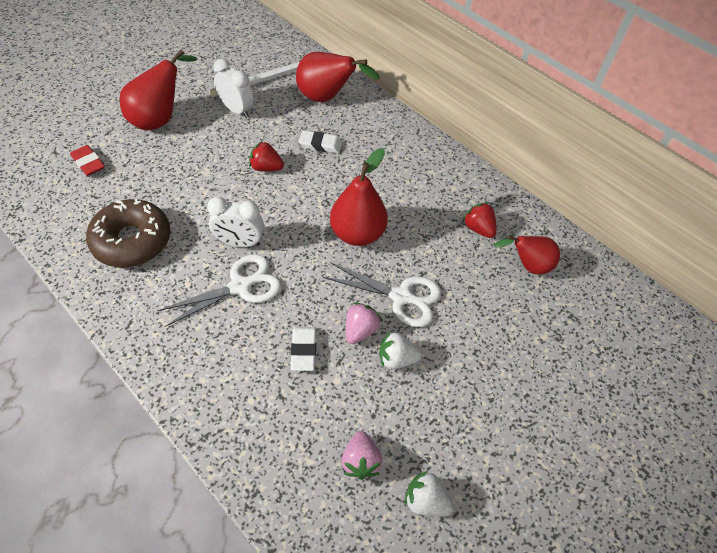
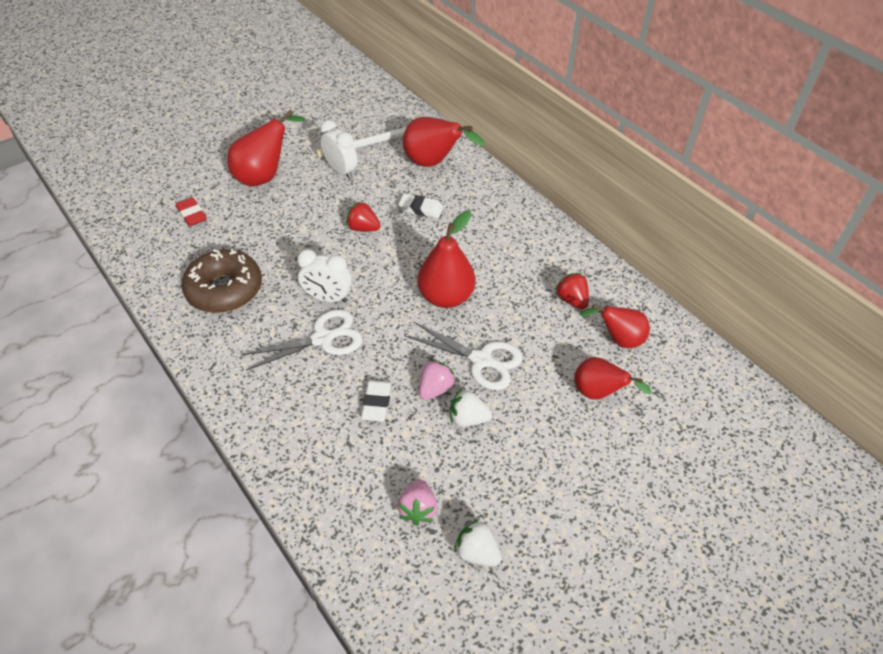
camera: 10 degrees right, 5 degrees down
(517, 321) = (598, 393): none -> red pear

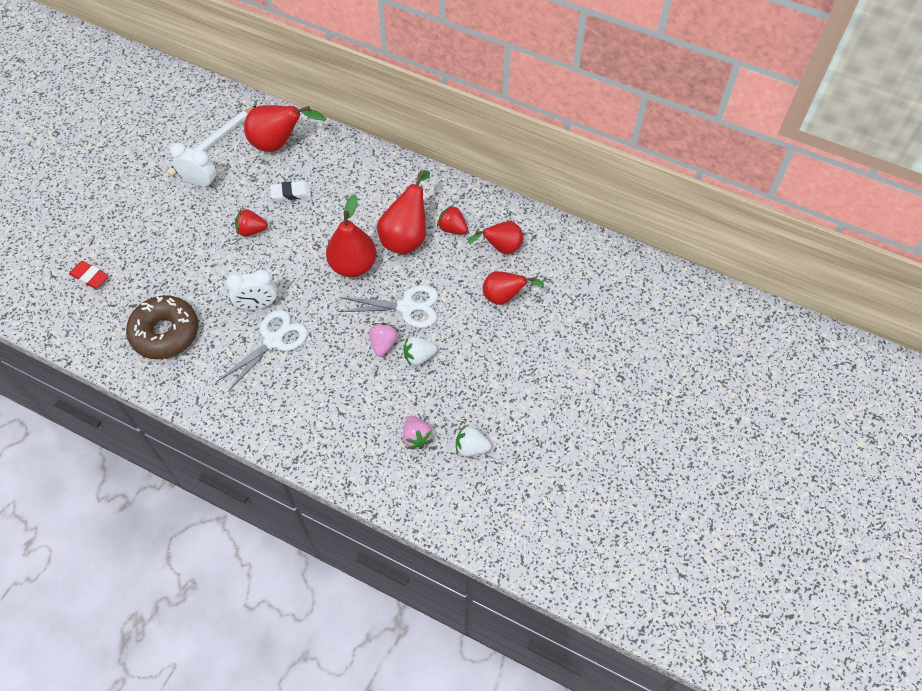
camera: 25 degrees left, 10 degrees up
(264, 176) = (133, 213): red pear -> red pear (406, 237)
(376, 403) = (345, 374): white eraser -> none

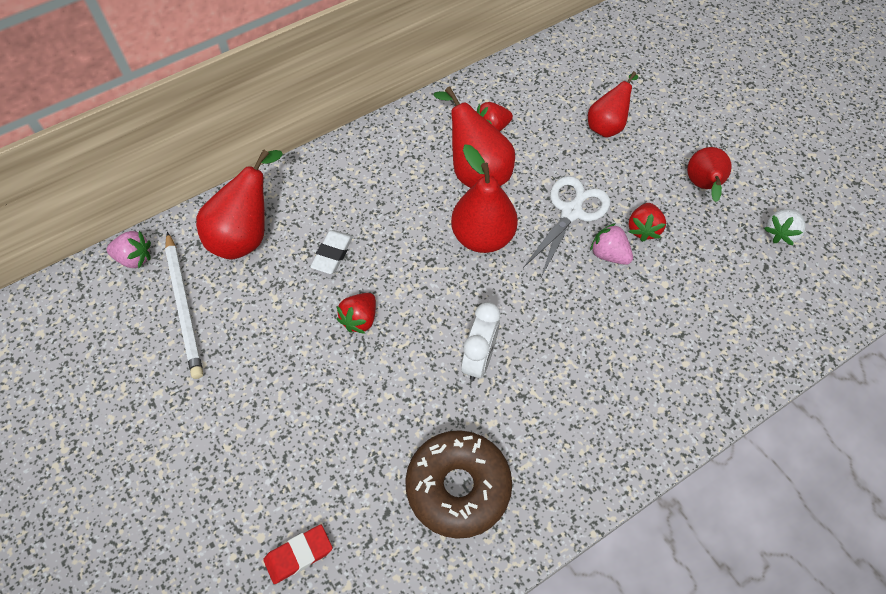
camera: 60 degrees left, 0 degrees up
(200, 182) = (238, 346): white clock -> none
(273, 341) = (543, 363): white scissors -> none
(416, 437) = (747, 276): pink strawberry -> pink strawberry (134, 258)
(419, 356) = (643, 229): white strawberry -> red strawberry
(501, 248) = (543, 101): red pear -> red pear (703, 186)

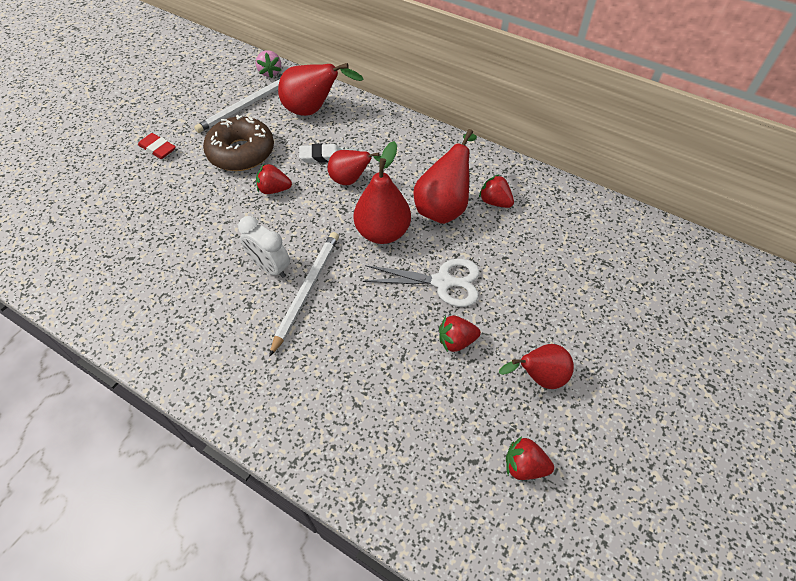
camera: 65 degrees right, 5 degrees down
(299, 555) = (90, 224): red eraser -> red eraser (158, 148)
(458, 487) = (160, 291): brown donut -> brown donut (241, 152)
(479, 359) = (270, 267): white clock -> white clock turned 45 degrees clockwise
(528, 333) = (306, 291): none -> white pencil
(607, 126) = (557, 279): red pear -> red pear (352, 180)
(609, 254) = (413, 323): pink strawberry -> none
(780, 233) = (524, 466): white strawberry -> red strawberry

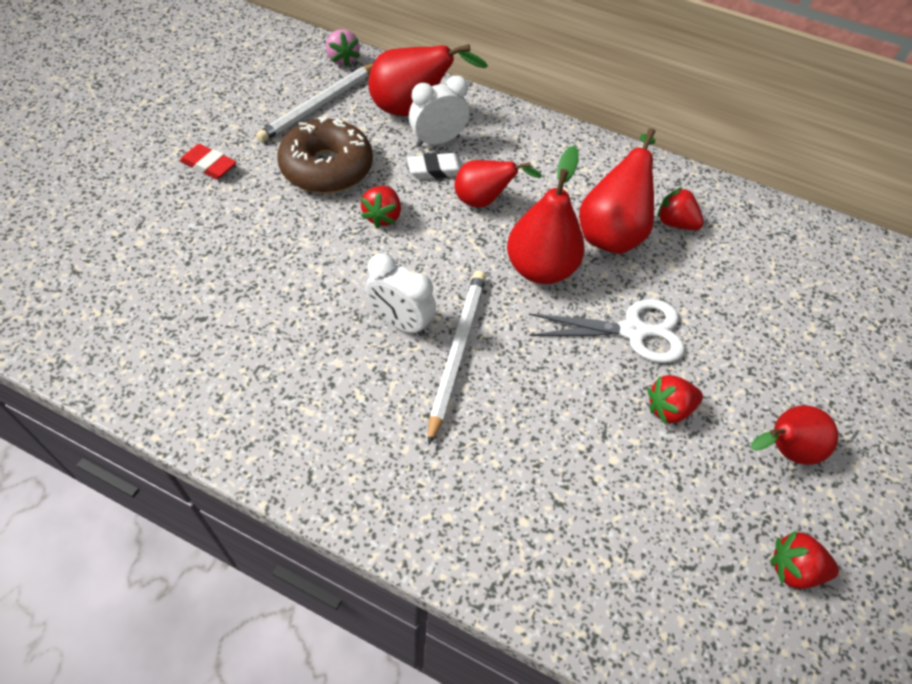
camera: 10 degrees left, 0 degrees up
(274, 189) = (382, 216): red strawberry -> red strawberry turned 75 degrees counterclockwise
(327, 134) = (438, 141): none -> white clock

